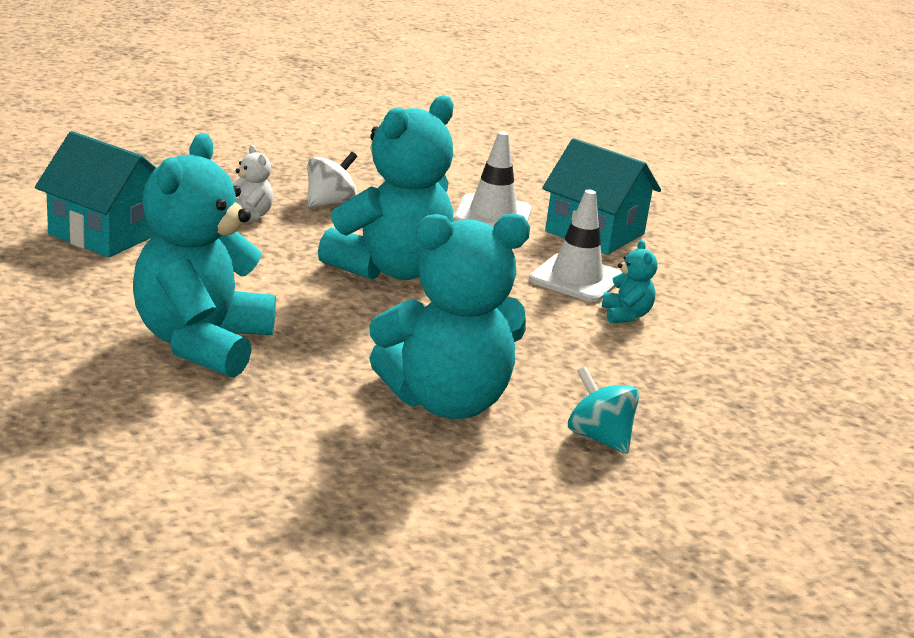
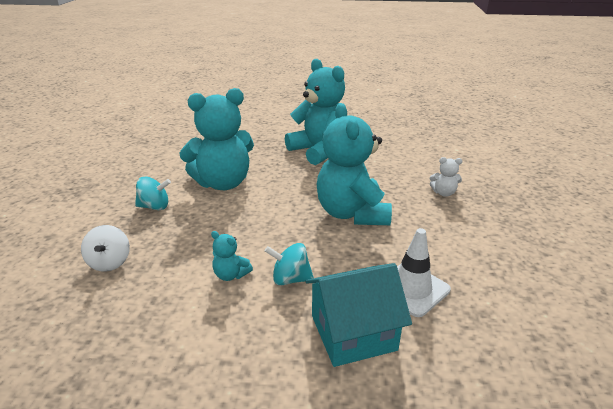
camera: 130 degrees right, 5 degrees up
(106, 233) = (436, 155): turquoise house -> none
(330, 203) = (456, 225): white spinning top -> white spinning top (110, 262)
(446, 402) = (223, 183): turquoise teddy bear -> turquoise teddy bear turned 135 degrees counterclockwise
(576, 278) = (290, 279): white traffic cone -> turquoise spinning top

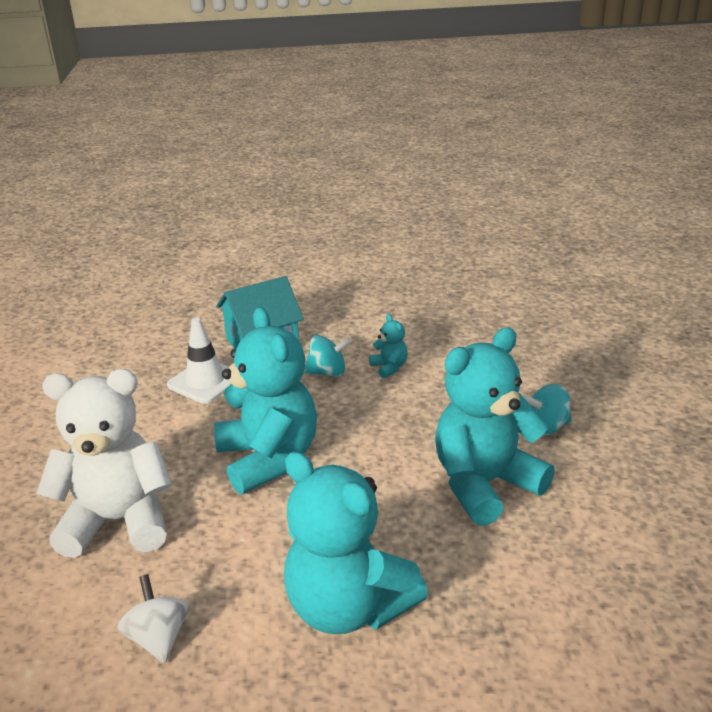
camera: 170 degrees right, 0 degrees up
(110, 262) = (521, 360): white spinning top -> white spinning top (158, 637)
(231, 275) = (389, 367): turquoise teddy bear -> turquoise teddy bear turned 45 degrees clockwise
(443, 193) = (119, 521): white teddy bear -> white teddy bear, size x2.43

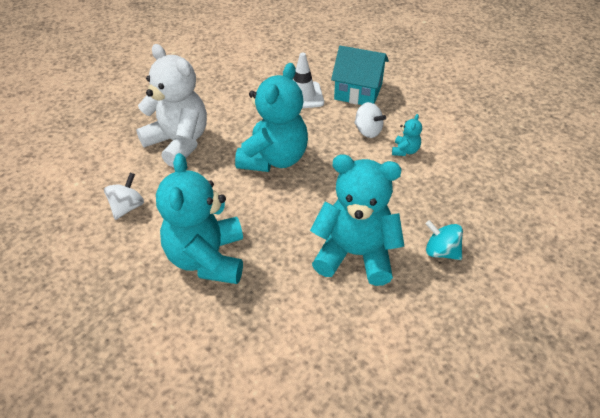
camera: 45 degrees right, 15 degrees up
(328, 372) = (368, 131): turquoise spinning top -> white spinning top

